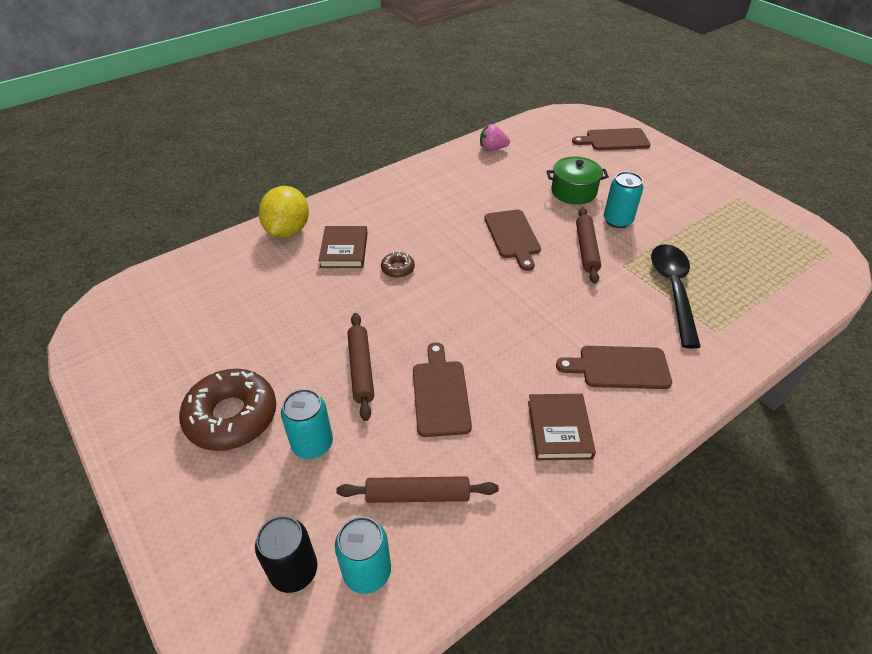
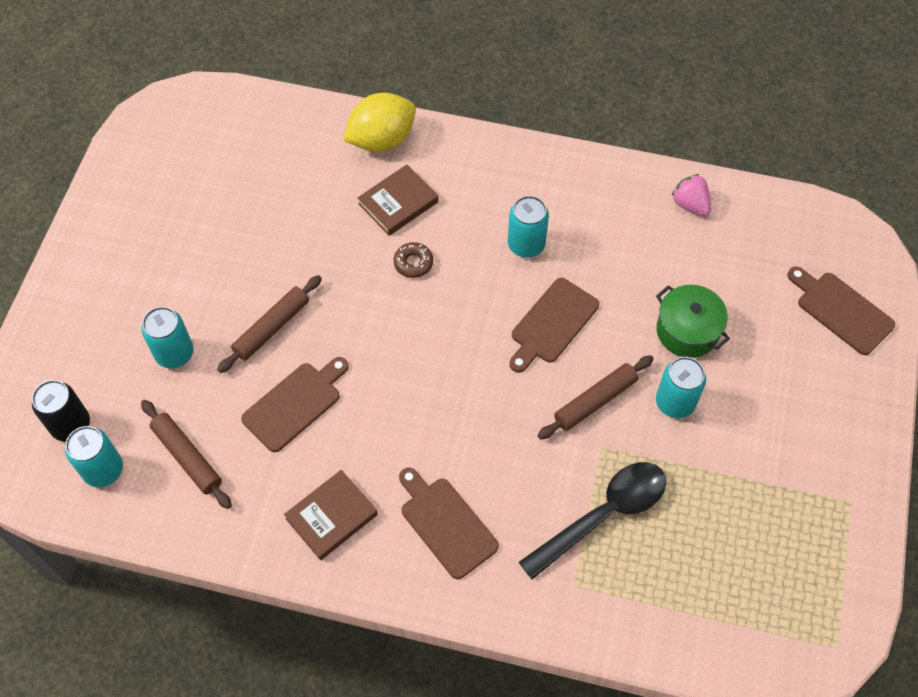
camera: 50 degrees right, 15 degrees up
(231, 416) = (155, 280): brown donut -> none
(444, 216) = (526, 245): none -> turquoise can

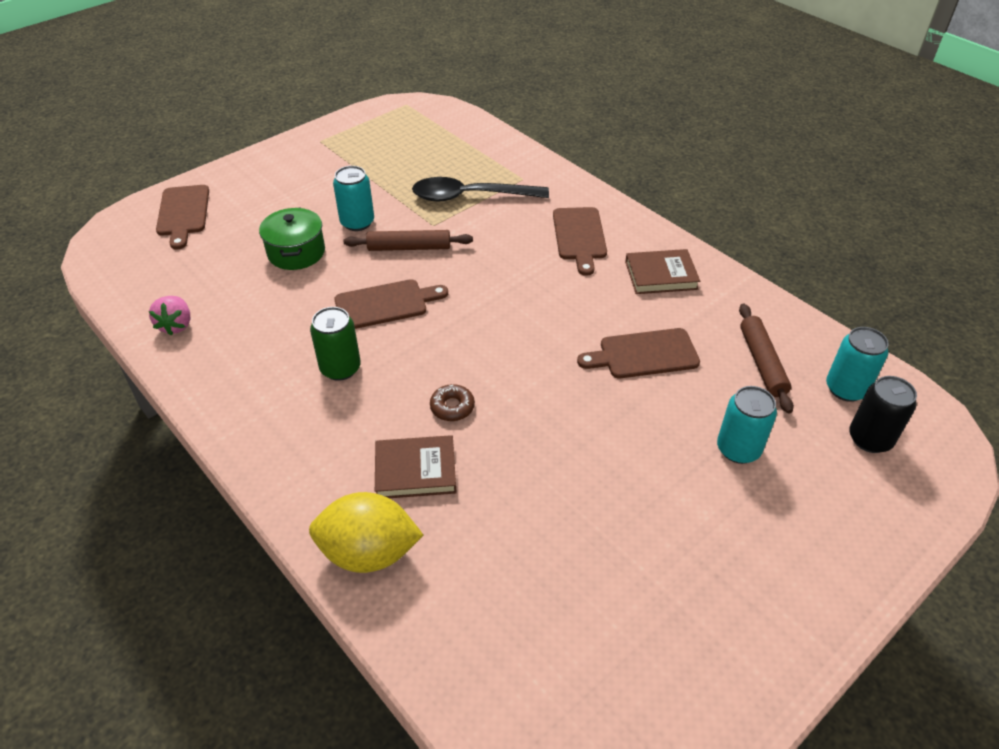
camera: 145 degrees left, 15 degrees down
(272, 328) = (627, 422): brown rolling pin -> none
(526, 245) = (340, 368): turquoise can -> green can

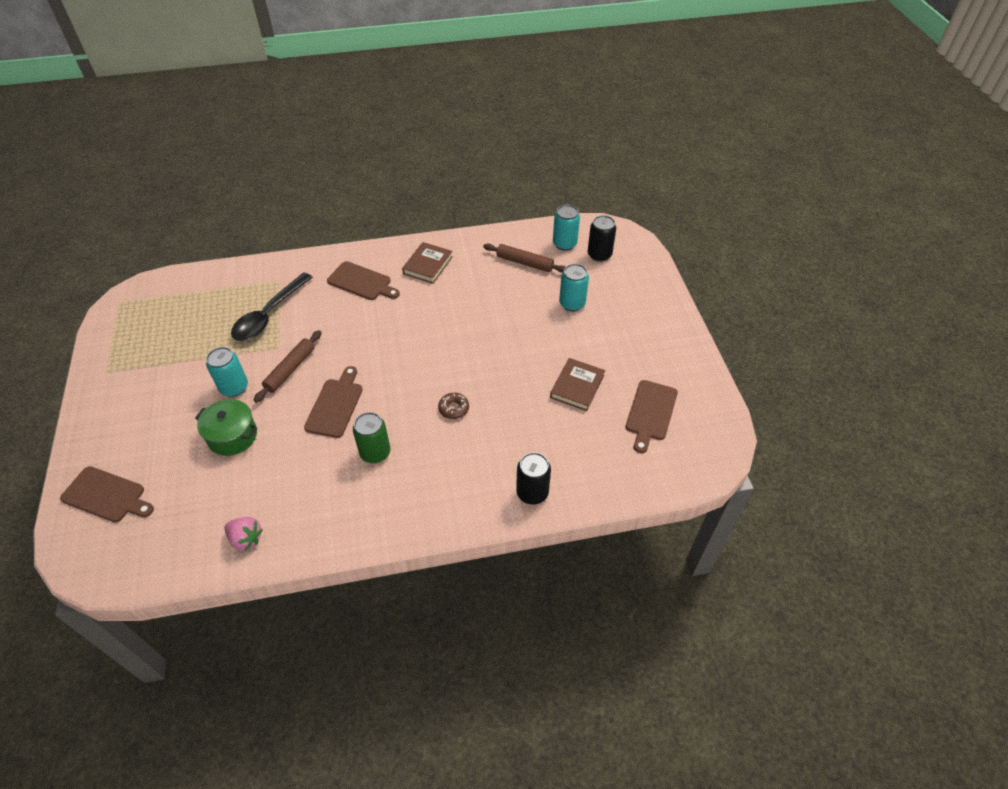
camera: 60 degrees left, 5 degrees up
(369, 552) = (532, 492): yellow lemon -> black can
(415, 470) = (489, 446): brown book -> brown book (577, 386)
(643, 354) = (481, 305): brown cutting board -> brown cutting board (650, 413)

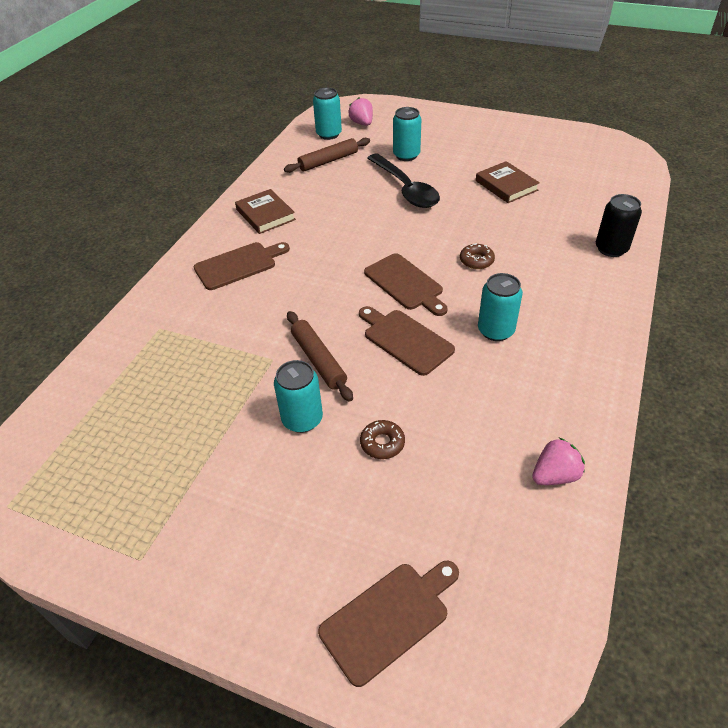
camera: 55 degrees left, 5 degrees down
(232, 436) = (382, 443): green pot -> brown donut
(269, 315) = (209, 352): black spoon -> black spoon (405, 189)
(375, 452) = (496, 330): green can -> turquoise can
(599, 255) = (362, 123): black can -> pink strawberry
(650, 413) = (563, 162): brown cutting board -> brown cutting board (405, 284)

